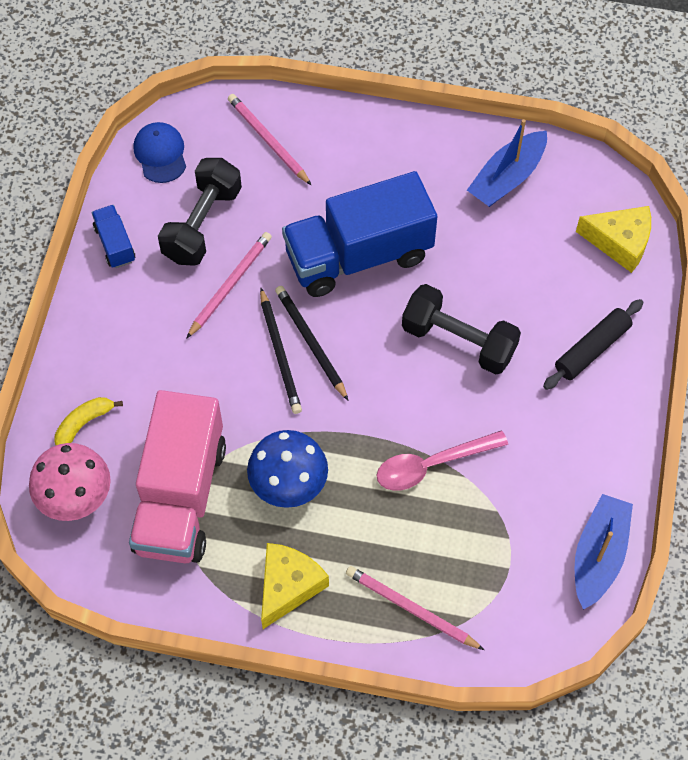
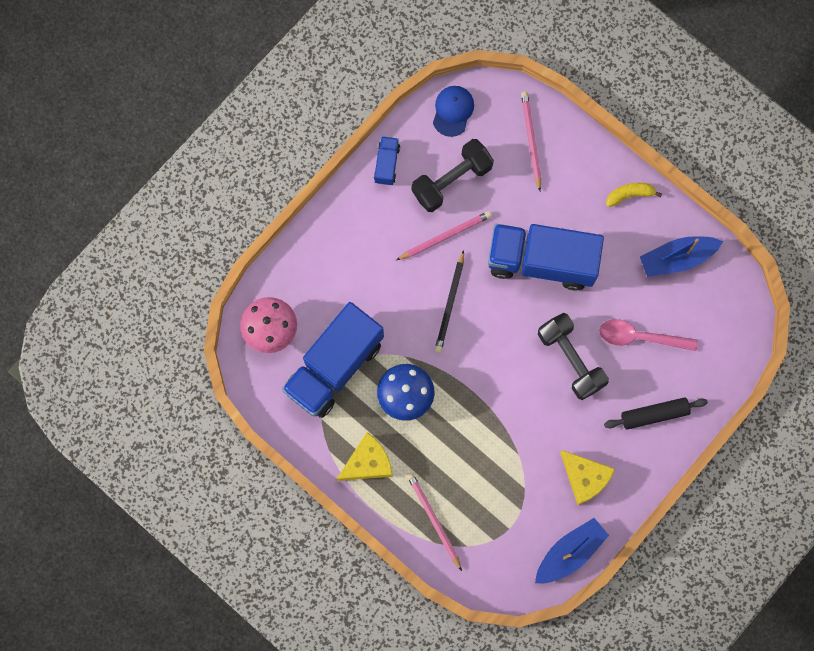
camera: 30 degrees right, 15 degrees up
(83, 424) = (300, 283): yellow banana -> yellow banana (629, 195)
(180, 496) = (334, 366): pink truck -> blue truck
(310, 343) = (474, 307): black pencil -> none
(432, 465) = (502, 434): pink spoon -> pink spoon (640, 337)
(620, 242) = (723, 349): yellow cheese -> yellow cheese (585, 478)

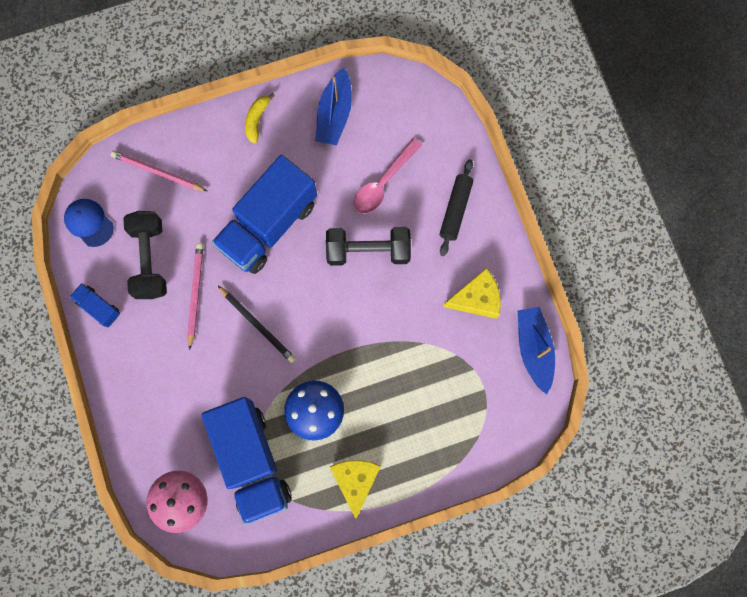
camera: 60 degrees left, 0 degrees up
(433, 520) = (440, 451): pink pencil -> none

